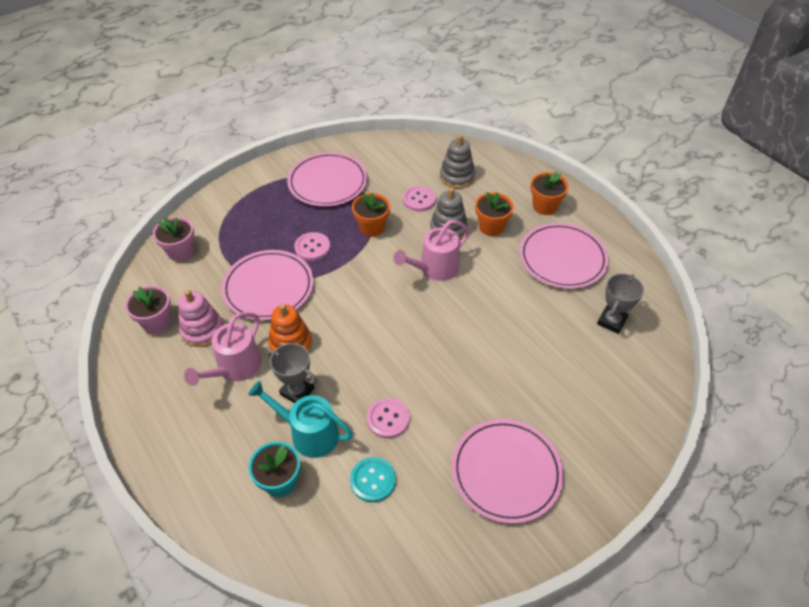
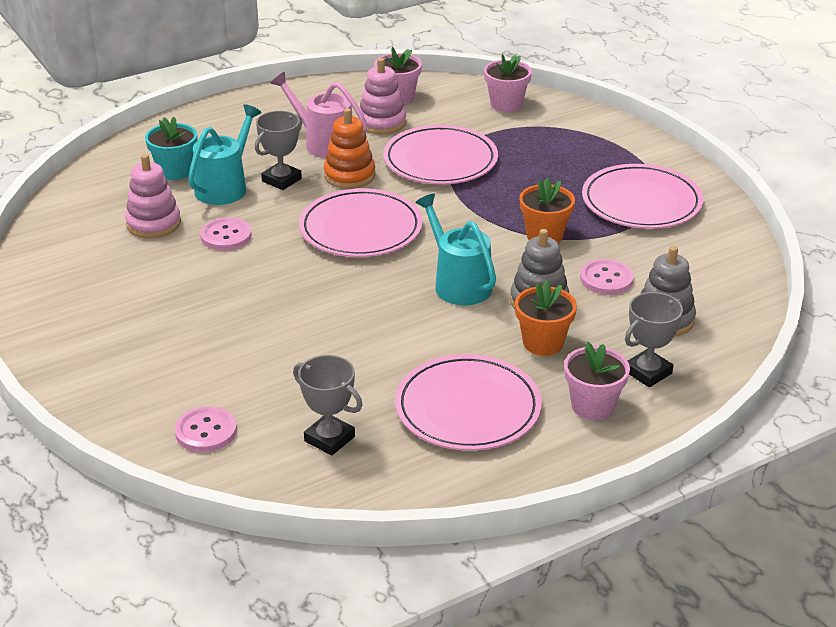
camera: 95 degrees right, 15 degrees down
(312, 247) = (507, 189): pink button -> pink button (206, 431)
(373, 480) = (153, 224): turquoise button -> pink stacking toy
(435, 268) = (458, 284): pink watering can -> turquoise watering can
(506, 472) = (126, 312): pink plate -> pink plate (360, 229)
(508, 185) = (648, 372): none -> grey trophy
(544, 206) = (593, 406): orange flower pot -> pink flower pot

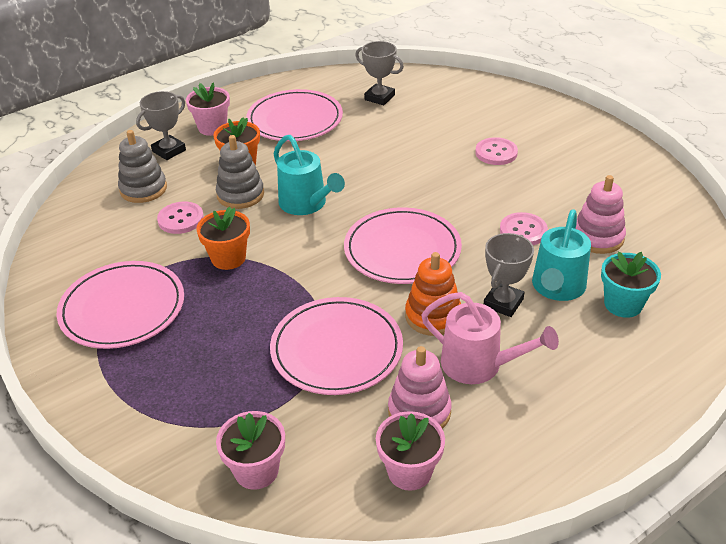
camera: 175 degrees right, 5 degrees up
(206, 431) = (457, 95): pink button -> pink button (496, 153)

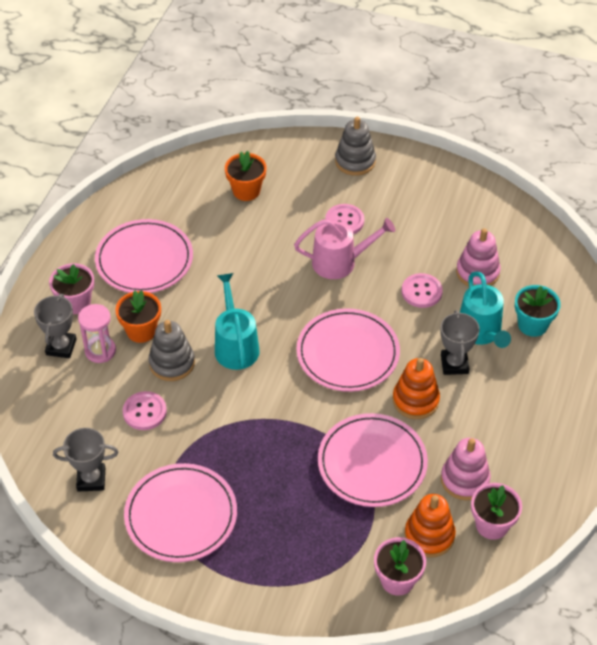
camera: 35 degrees left, 10 degrees up
(143, 189) = (80, 398): grey stacking toy -> grey stacking toy (355, 161)
(194, 164) = (100, 351): none -> pink hourglass
(228, 258) = (220, 428): orange flower pot -> orange flower pot (246, 191)
(306, 204) = (235, 346): turquoise watering can -> turquoise watering can turned 120 degrees counterclockwise
(331, 445) = (429, 535): none -> orange stacking toy
(379, 97) = (198, 200): grey trophy -> grey trophy (91, 479)
(478, 365) = (475, 423): pink watering can -> pink watering can (340, 262)

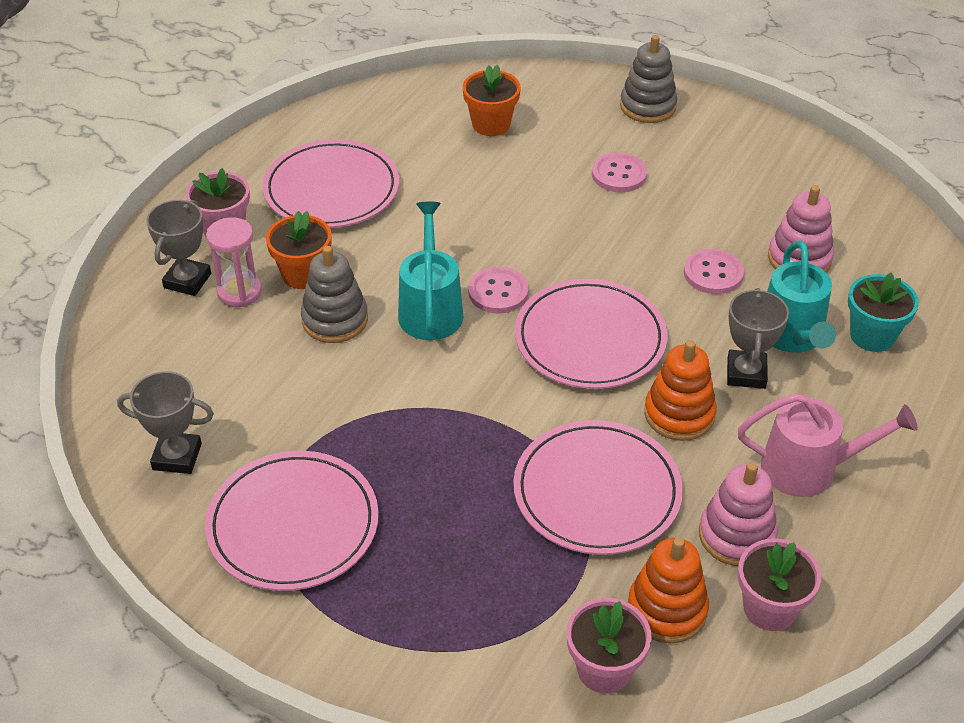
camera: 10 degrees right, 5 degrees down
(144, 412) = (279, 377): pink button -> pink button (498, 292)
(340, 262) = (602, 223): pink watering can -> pink watering can (809, 468)

